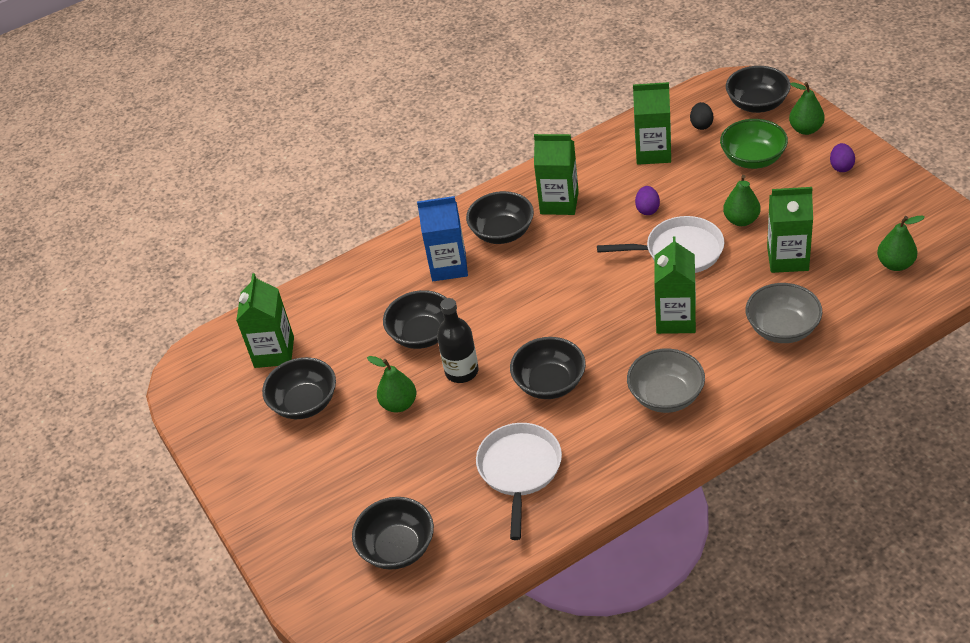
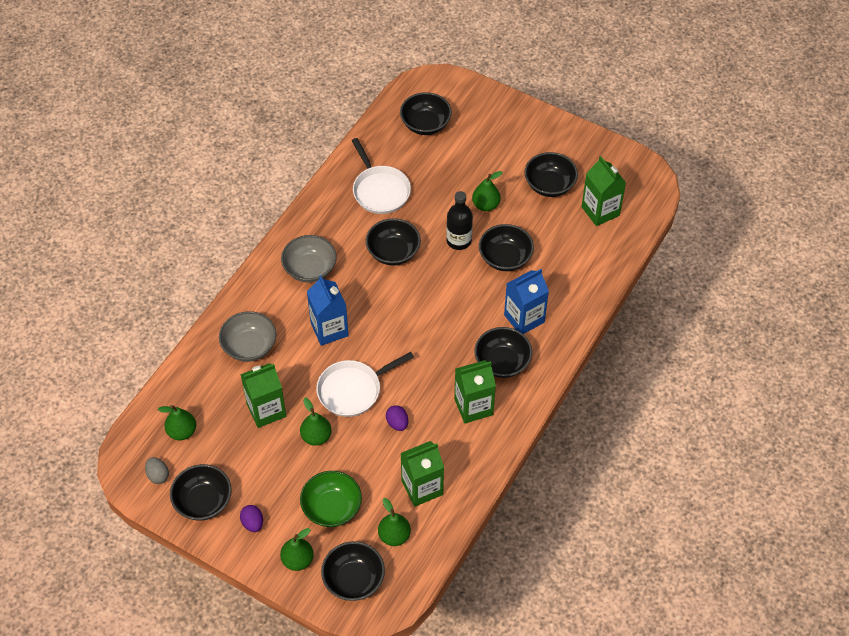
camera: 145 degrees right, 10 degrees up
(675, 319) = (329, 329): green carton -> blue carton
(701, 125) = (394, 536): black egg -> green pear
(889, 196) = (203, 501): none -> black bowl
(935, 231) = (158, 475): none -> grey egg

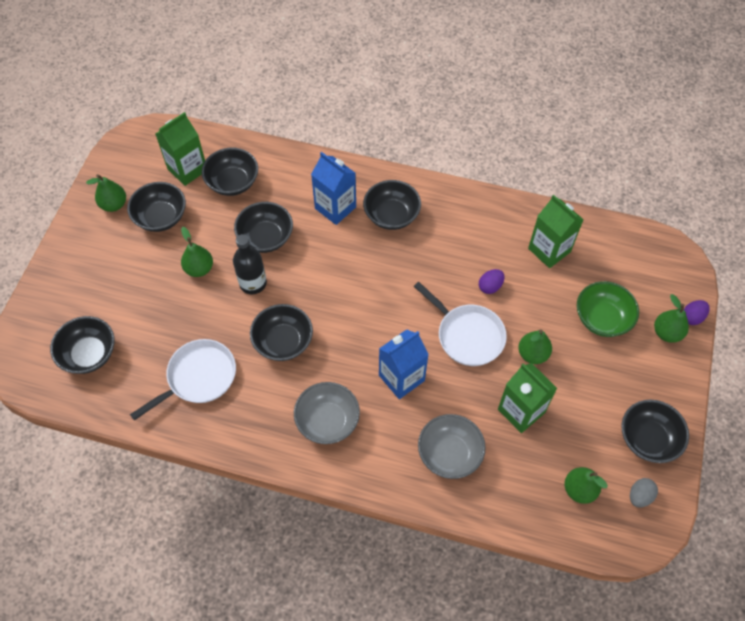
camera: 105 degrees left, 5 degrees up
(252, 523) = (649, 384): purple egg -> purple egg (692, 317)
(354, 580) = (662, 282): black bowl -> black bowl (233, 182)
(394, 536) = (606, 260): green pear -> green pear (114, 205)
(473, 406) = (448, 228): green carton -> none

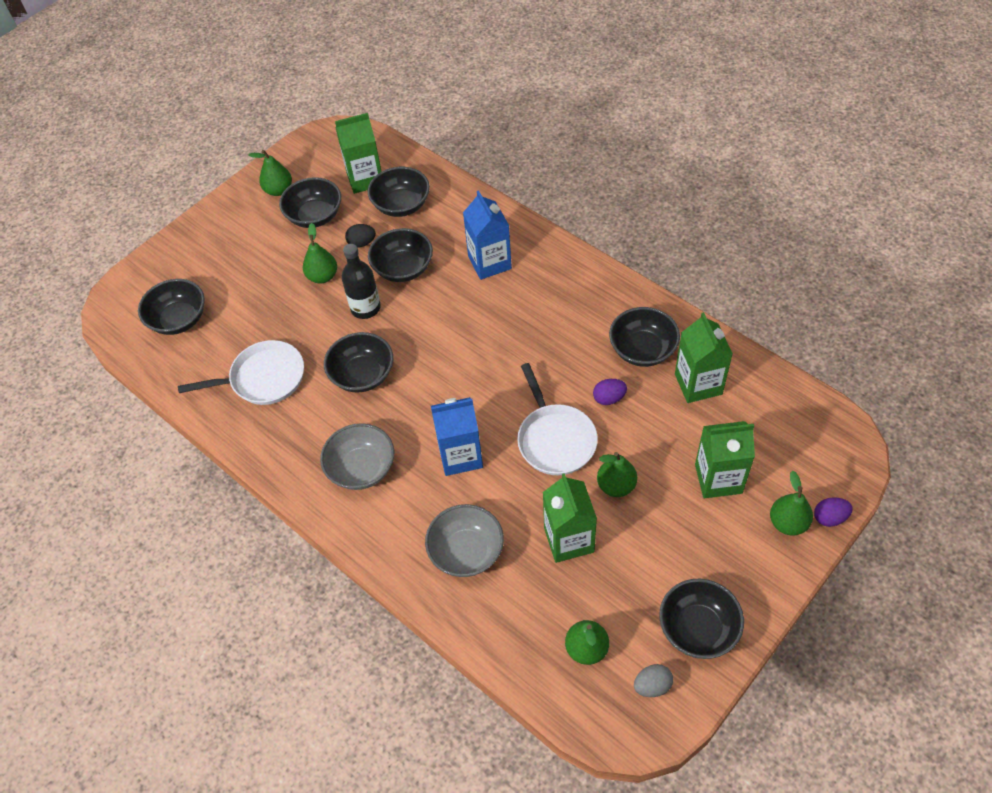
camera: 30 degrees right, 5 degrees down
(217, 227) = (362, 243): none -> black egg
(391, 215) = (543, 289): black bowl -> black bowl (642, 350)
(602, 319) = (718, 479): green bowl -> green carton

